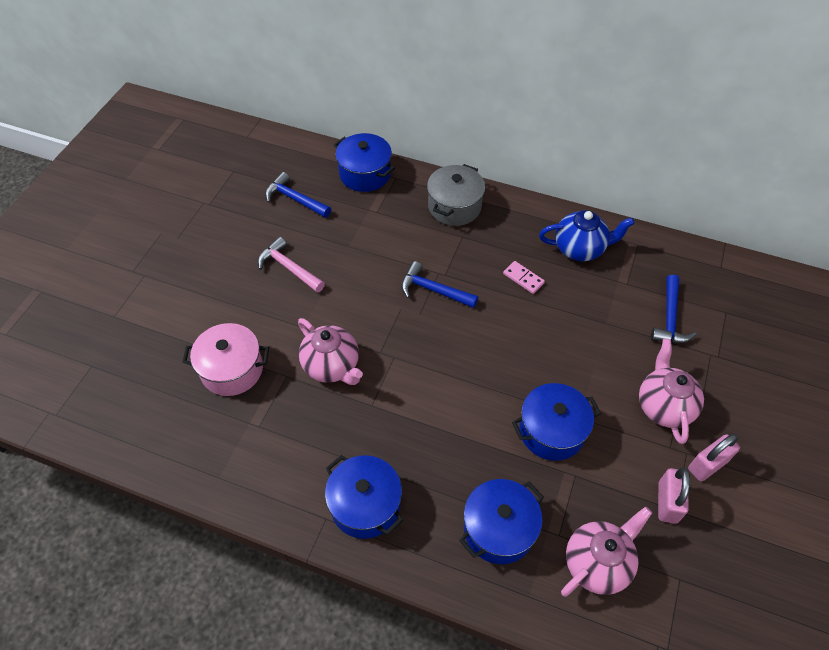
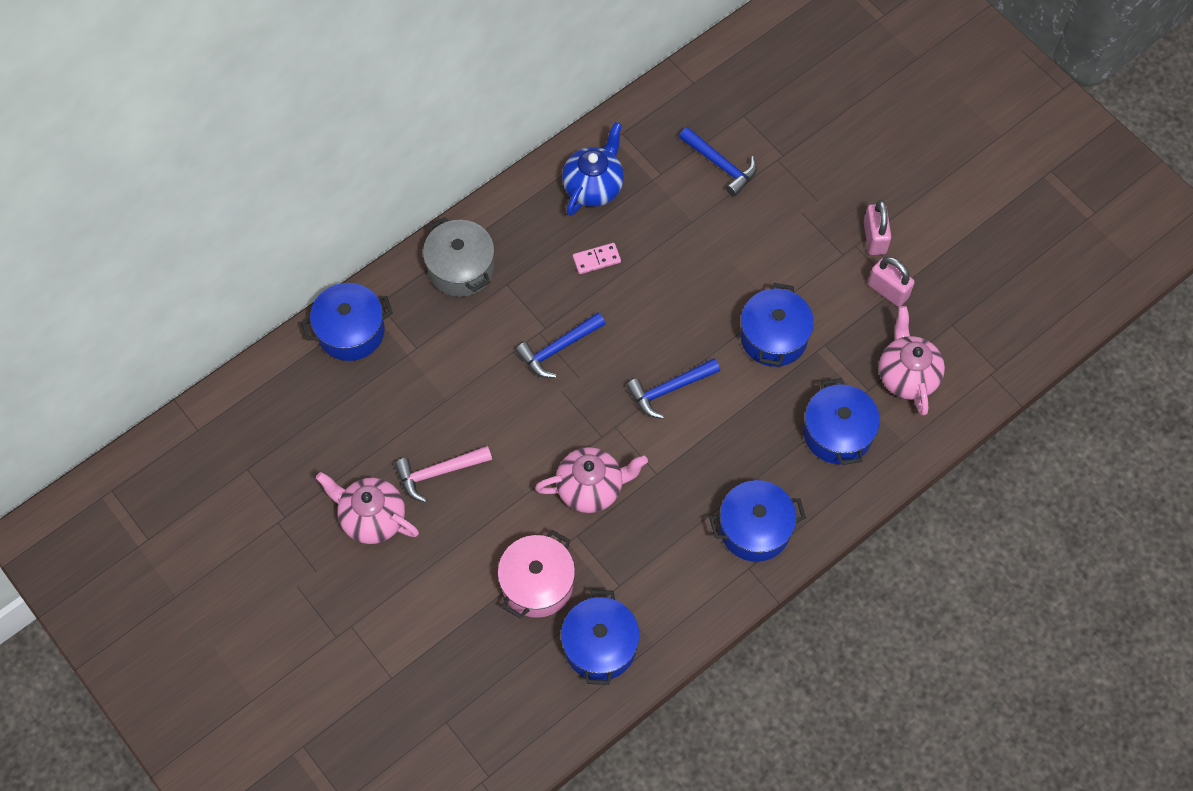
camera: 60 degrees left, 10 degrees up
(199, 438) = (600, 646): none -> blue pot
(295, 199) = (340, 422): blue hammer -> blue hammer (669, 389)
(663, 406) = (803, 233): pink teapot -> pink teapot (372, 518)

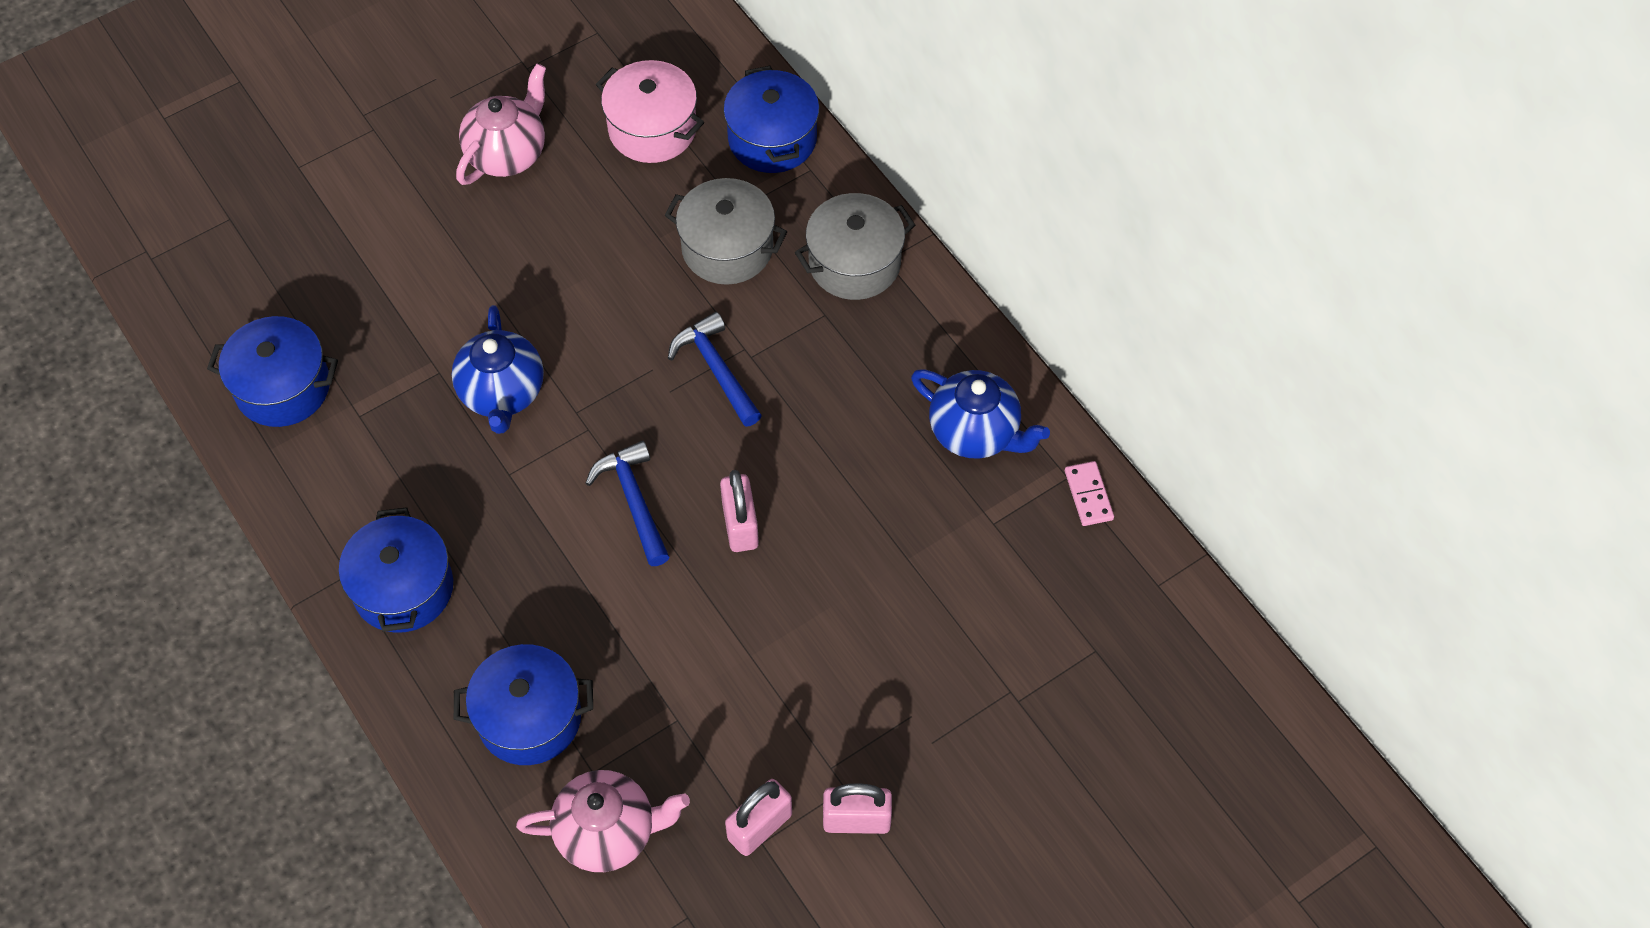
camera: 95 degrees right, 5 degrees down
(439, 472) = (556, 225): pink hammer -> none
(453, 352) = (727, 248): none -> grey pot
(537, 584) = (382, 323): pink pot -> pink pot (652, 129)
(591, 488) = (502, 393): pink teapot -> blue teapot
(596, 259) = (853, 427): pink domino -> pink domino (1088, 495)
(680, 321) = (740, 525): none -> pink padlock
(720, 165) = (1005, 607): blue hammer -> none
(773, 337) = (699, 649): blue pot -> none

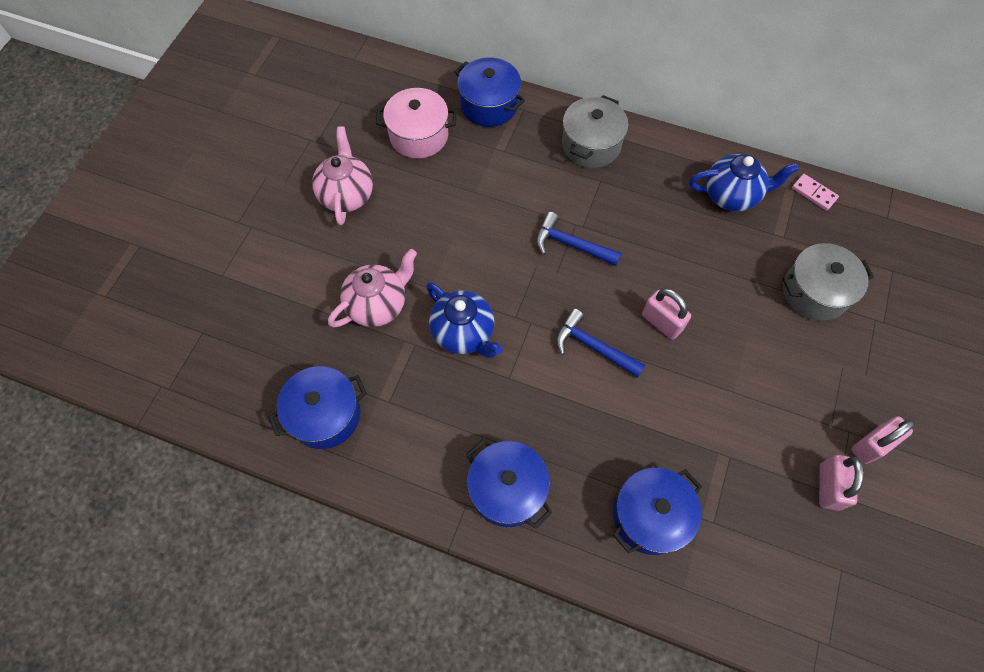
camera: 35 degrees left, 5 degrees up
(608, 832) = (755, 553): pink teapot -> pink teapot (378, 305)
(727, 248) = (517, 176): grey pot -> grey pot (814, 292)

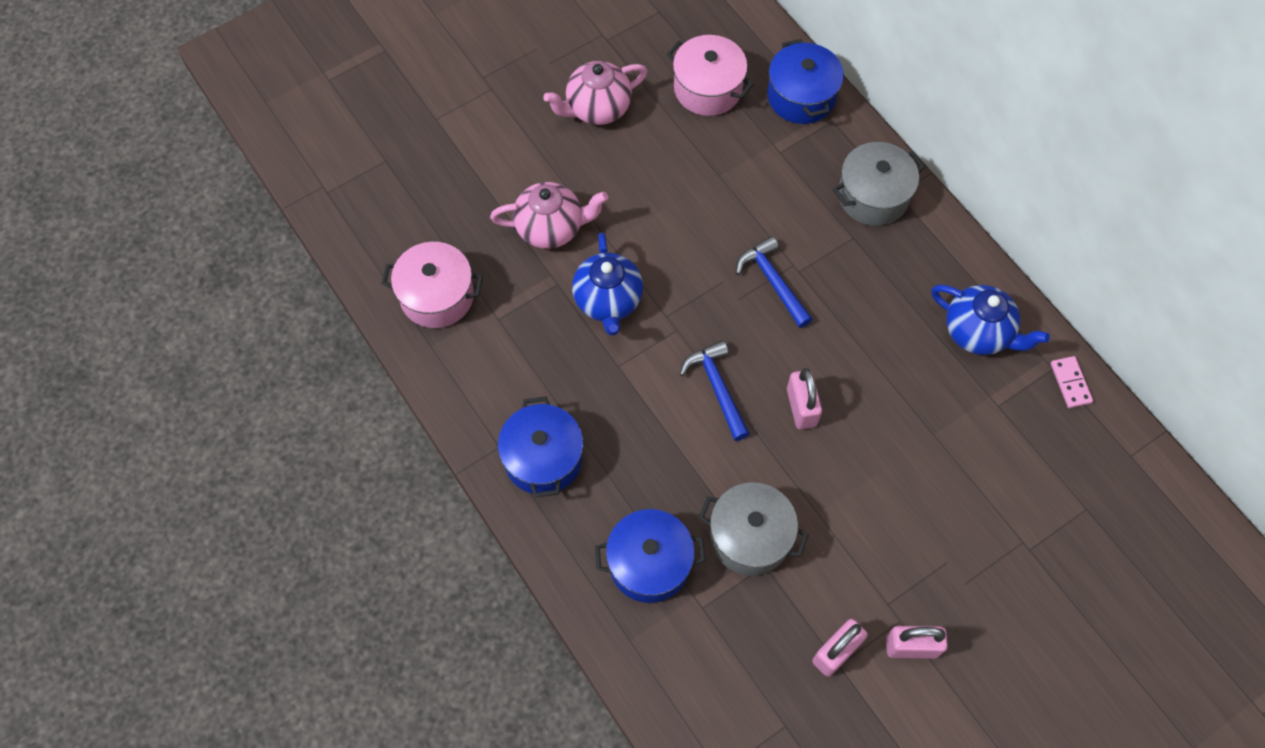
camera: 35 degrees right, 0 degrees up
(325, 415) = (437, 296): blue pot -> pink pot
(347, 195) = (597, 108): pink teapot -> pink teapot turned 150 degrees counterclockwise
(814, 292) = (982, 477): grey pot -> grey pot (750, 537)

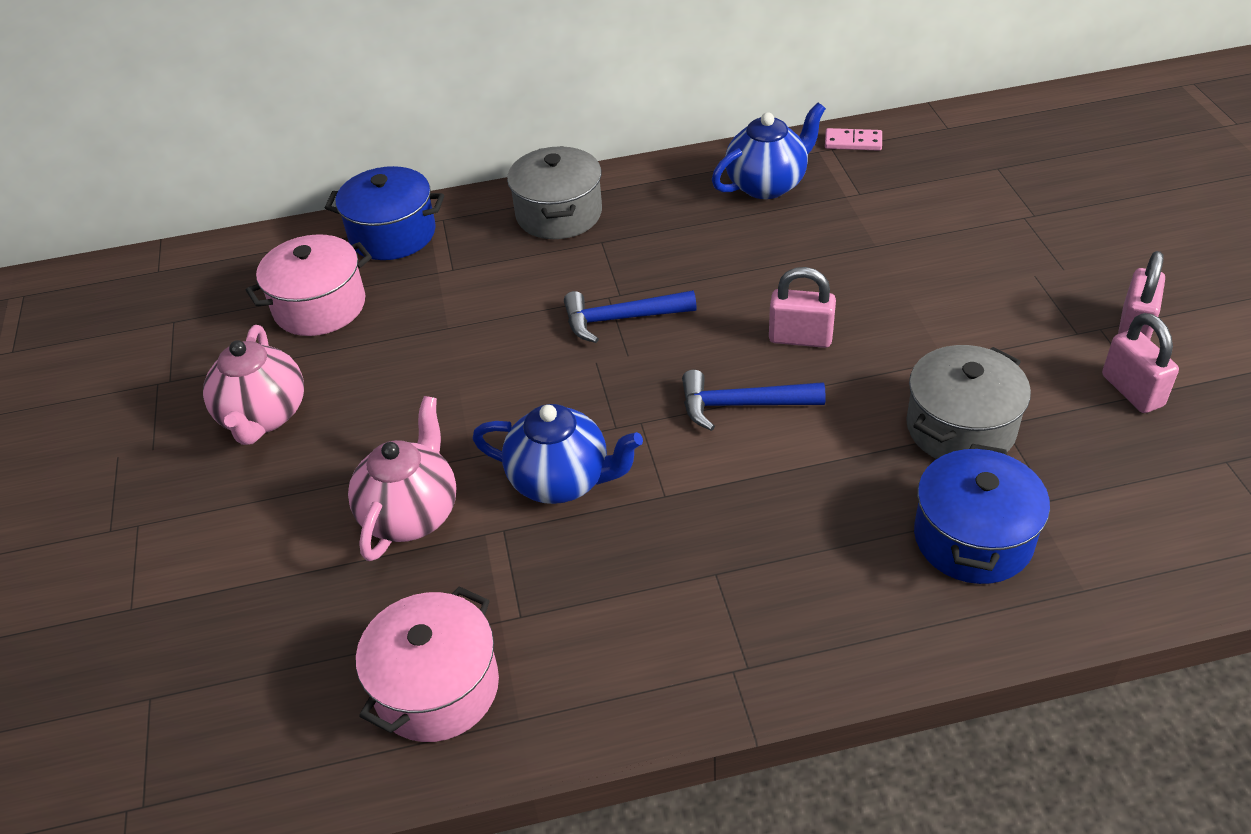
camera: 65 degrees left, 20 degrees down
(543, 458) = (772, 619): blue pot -> none

